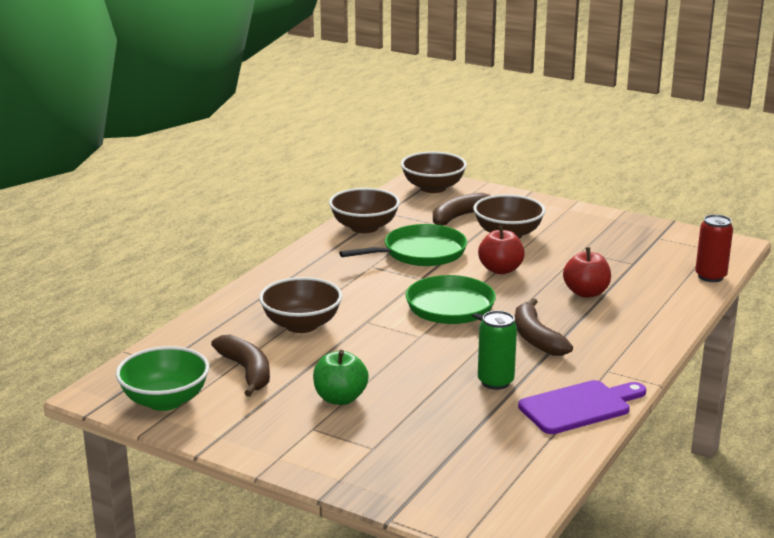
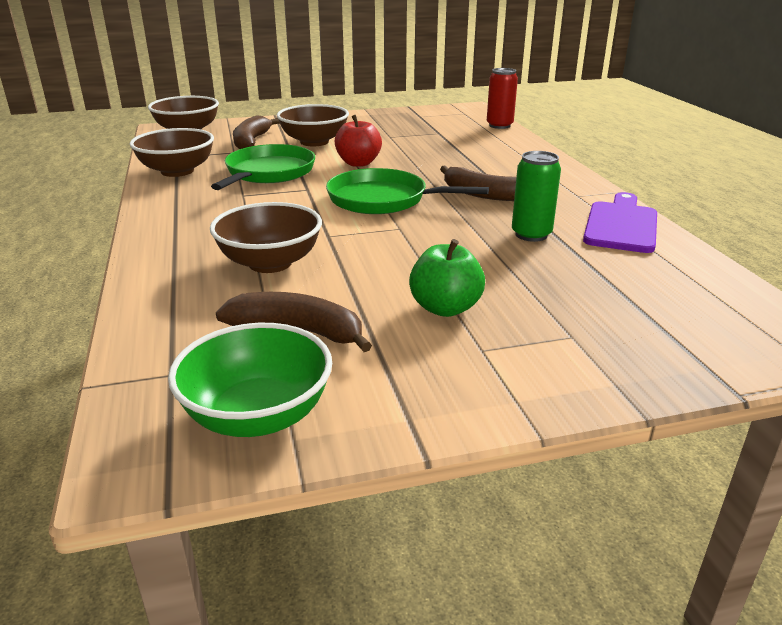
camera: 45 degrees left, 5 degrees up
(586, 293) = (450, 157): red apple -> none

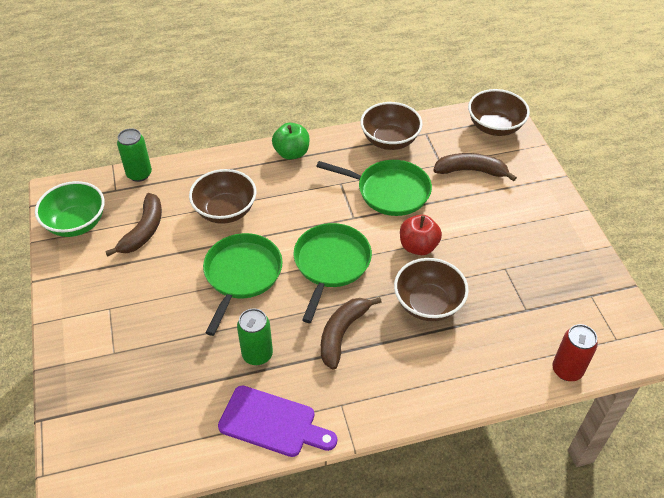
camera: 90 degrees right, 20 degrees up
(136, 349) = (139, 174): none -> green can
(314, 142) = (477, 213): brown bowl -> brown bowl (428, 304)
(401, 247) = (241, 274): none -> green pan
(445, 308) = (156, 294): green apple -> green apple (291, 153)

